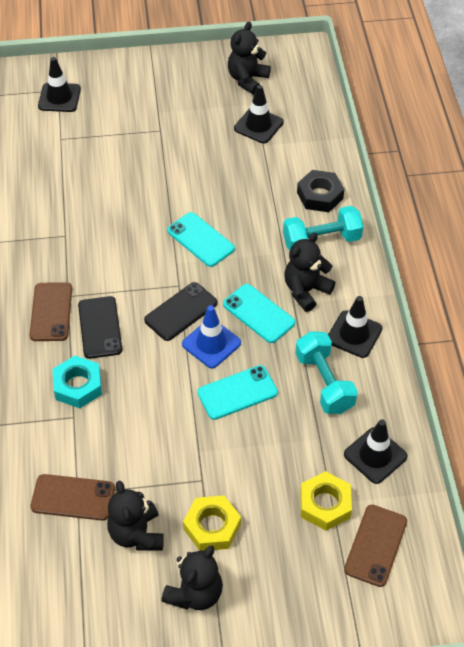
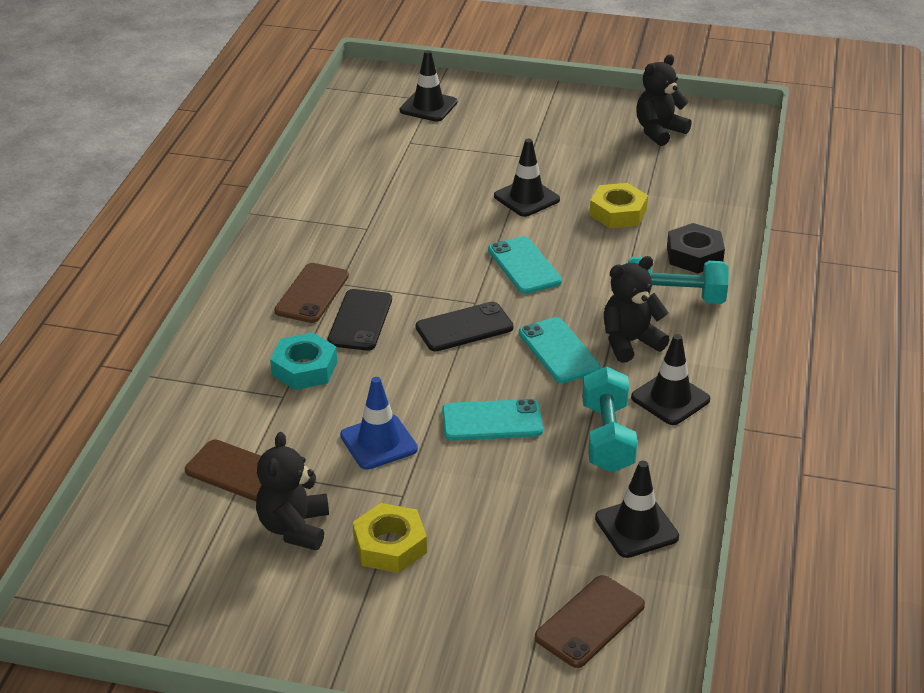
camera: 20 degrees right, 15 degrees down
(195, 593) = (333, 606): black teddy bear -> none
(211, 343) = (485, 366): blue traffic cone -> blue traffic cone (378, 442)
(258, 125) = (651, 175): black traffic cone -> black traffic cone (526, 198)
(325, 504) = (545, 561): yellow nut -> yellow nut (618, 212)

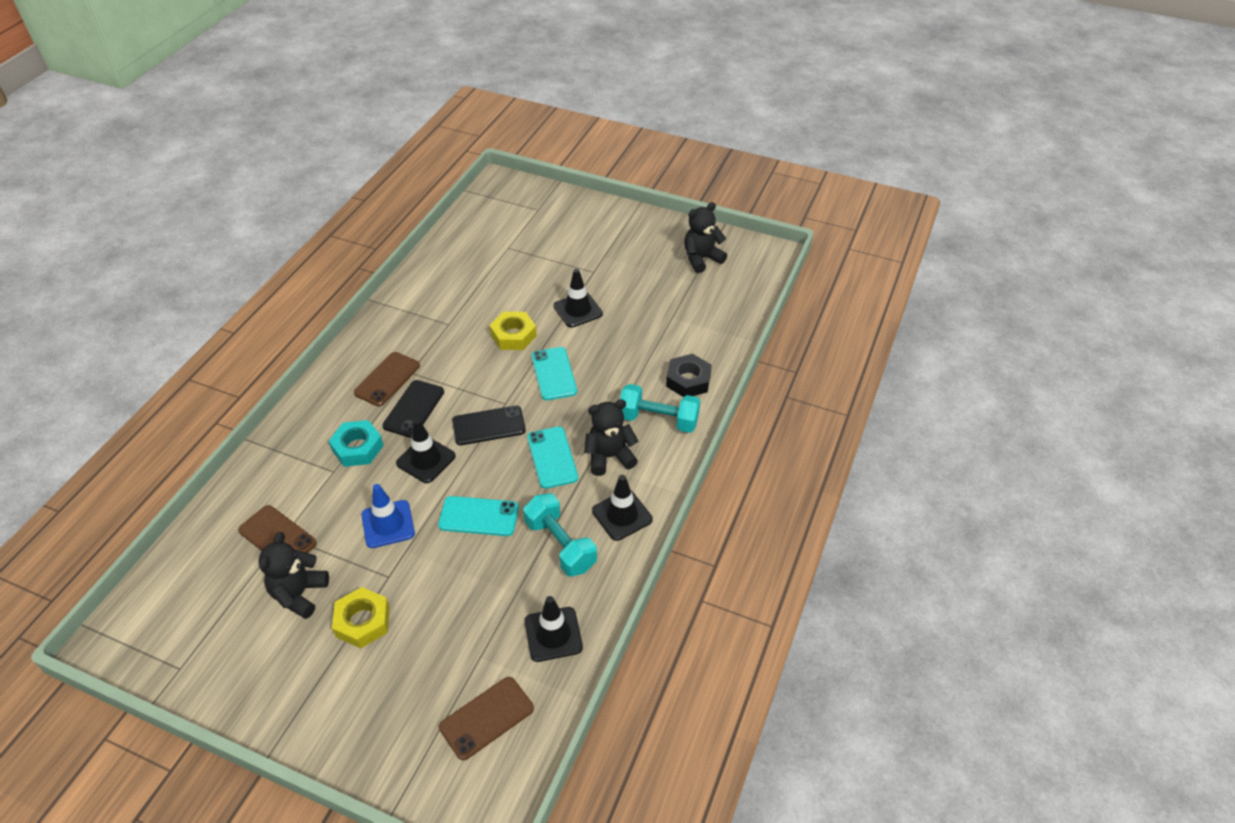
camera: 10 degrees right, 10 degrees up
(428, 106) = (533, 216): black traffic cone -> black traffic cone (426, 460)
(607, 437) = (560, 545): turquoise dumbbell -> turquoise dumbbell turned 45 degrees counterclockwise
(618, 212) = (643, 332): yellow nut -> yellow nut (513, 335)

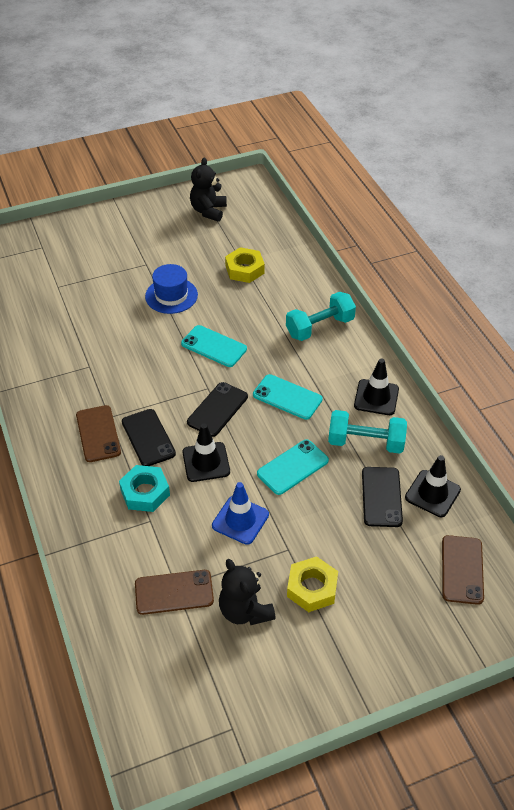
camera: 45 degrees left, 0 degrees up
(510, 600) = (381, 497): none -> black phone
(513, 335) = (150, 341): yellow nut -> yellow nut (244, 269)
(578, 310) = (171, 295): black traffic cone -> blue hat
(609, 457) = (321, 370): black teddy bear -> none
(688, 380) = (305, 291): black nut -> none

